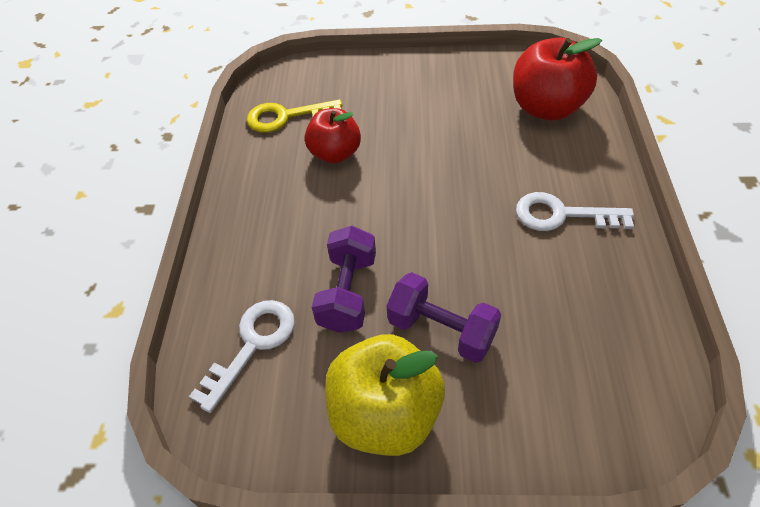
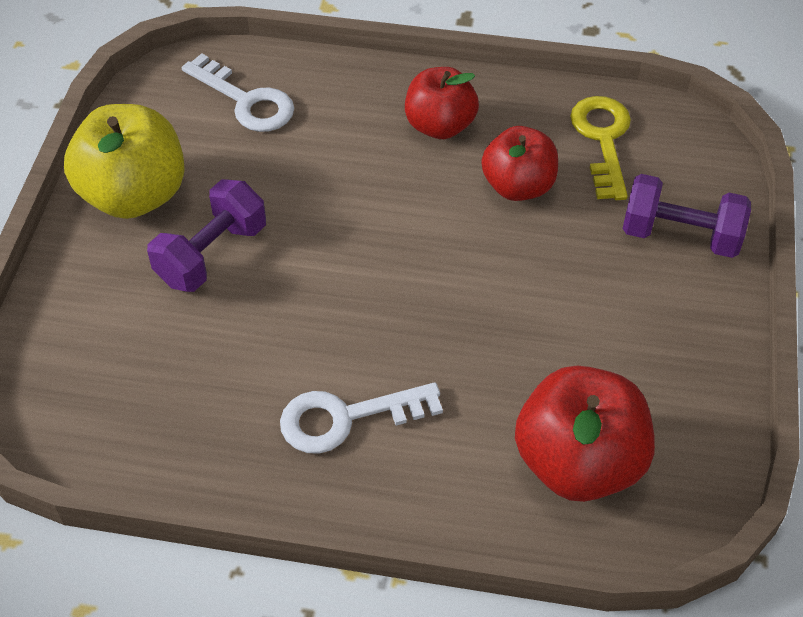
camera: 95 degrees right, 0 degrees up
(277, 202) = (440, 126): none -> red apple
(348, 292) = (287, 179): purple dumbbell -> purple dumbbell (680, 235)
(562, 215) = (346, 418): white key -> white key turned 120 degrees counterclockwise

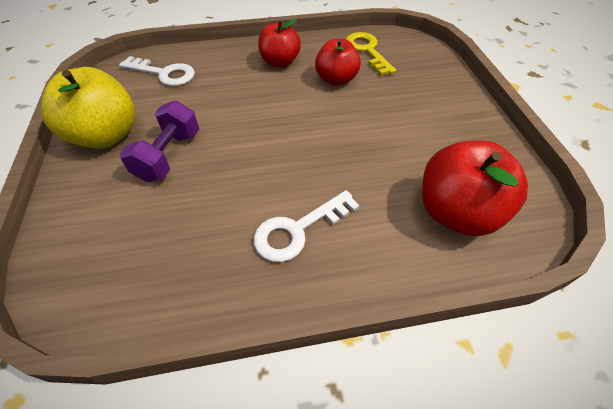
camera: 20 degrees left, 0 degrees up
(680, 235) = (432, 82): purple dumbbell -> none

